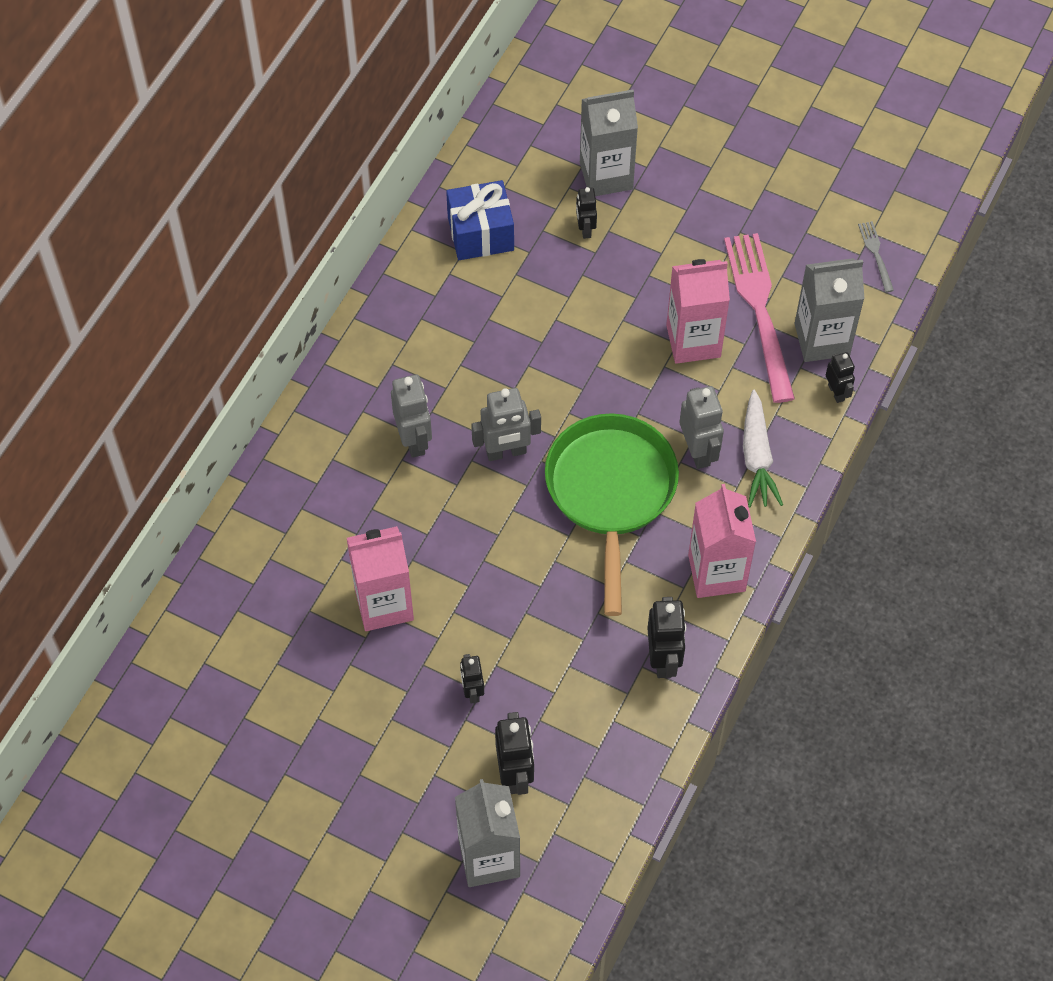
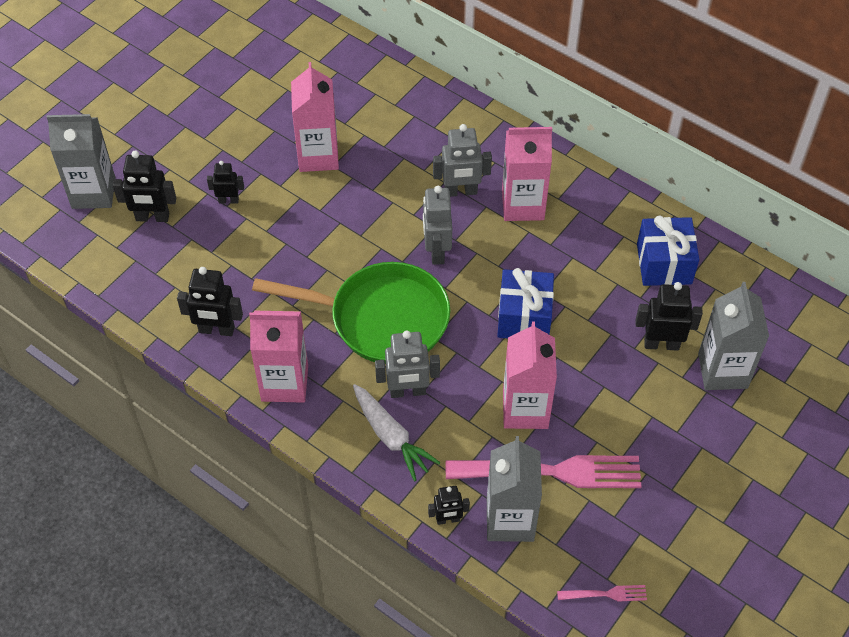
camera: 100 degrees right, 5 degrees down
(422, 374) = (522, 205): none -> pink carton
(578, 355) = (524, 317): none -> blue gift
(585, 229) = (661, 344): black robot -> black robot, size x1.63
(757, 457) = (391, 437): white carrot -> white carrot turned 135 degrees counterclockwise
(876, 254) = (605, 594): grey fork -> pink fork

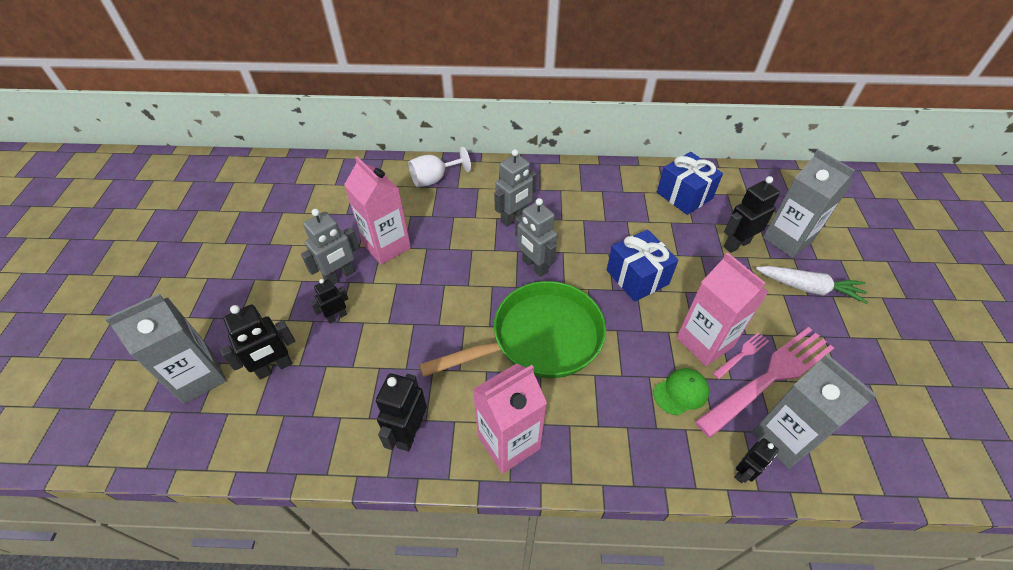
camera: 35 degrees left, 5 degrees down
(216, 330) = (409, 433): black robot -> black robot turned 135 degrees clockwise
(391, 437) = (635, 431): white carrot -> white carrot (809, 288)
(407, 391) = (612, 383): grey robot -> grey robot (340, 276)
(418, 106) = (434, 179): none -> white goblet
(460, 434) = (681, 392): none -> green cap
(522, 205) = (563, 205): pink carton -> none
(605, 594) = (905, 450): pink fork -> pink fork (742, 354)

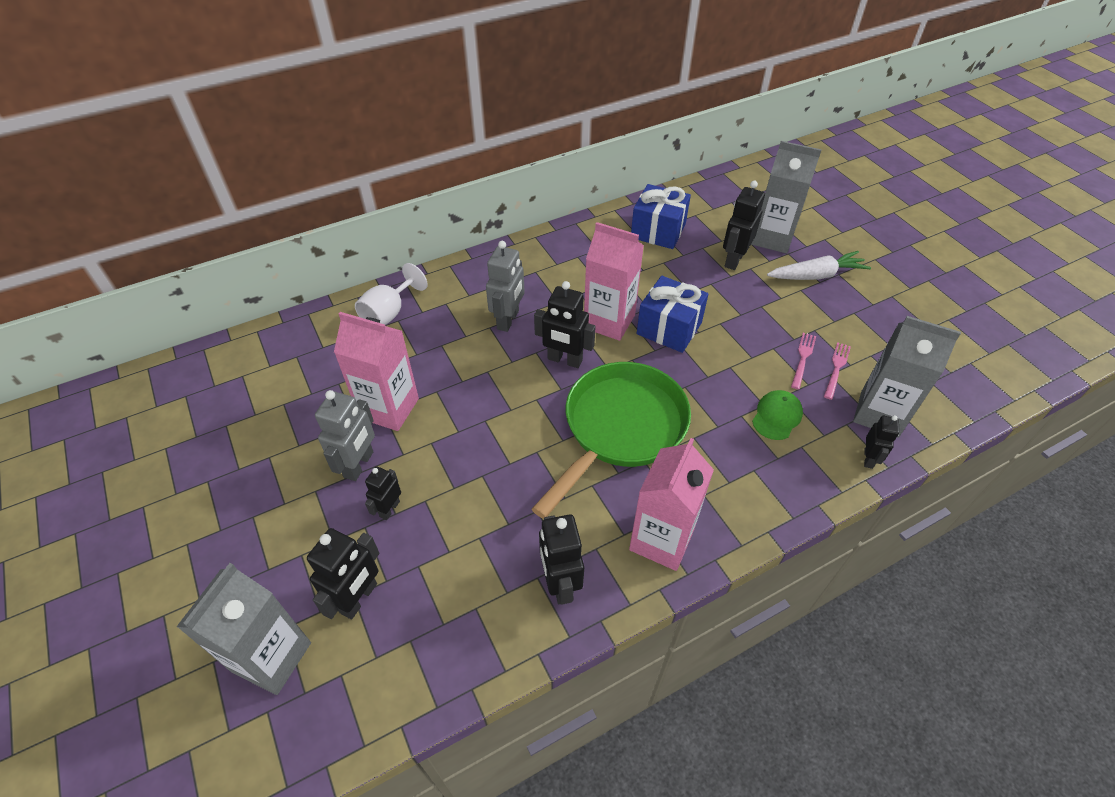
camera: 30 degrees left, 0 degrees up
(534, 266) = (564, 360): grey robot -> black robot
(704, 342) = (766, 362): pink carton -> pink carton (609, 321)
(769, 378) = (836, 368): pink fork -> pink fork, size x0.43

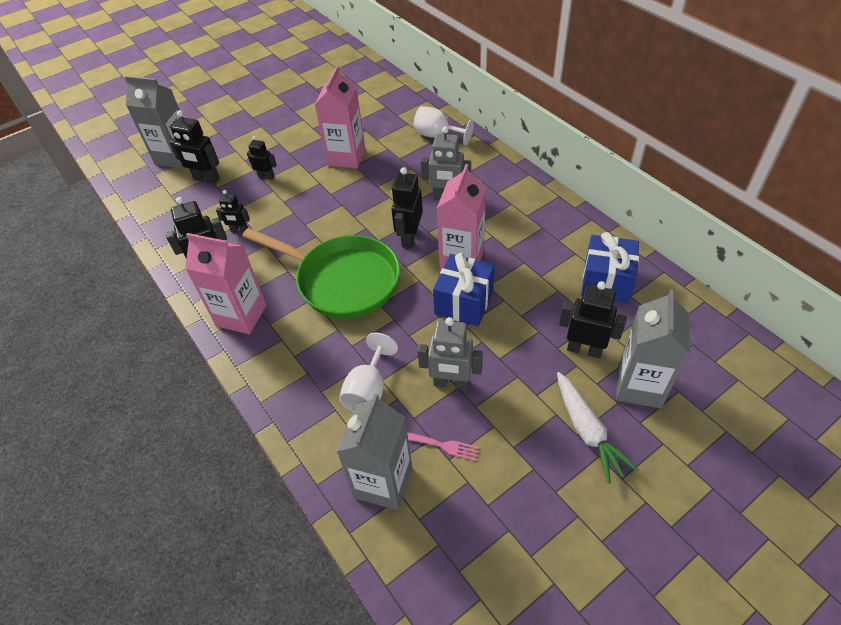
camera: 85 degrees right, 0 degrees up
(359, 464) = (299, 156): grey robot -> grey robot (451, 383)
(777, 416) = (368, 390): green cap -> white goblet
(803, 358) = (448, 413): pink fork -> none
(868, 458) = (325, 467): black robot -> black robot (239, 230)

